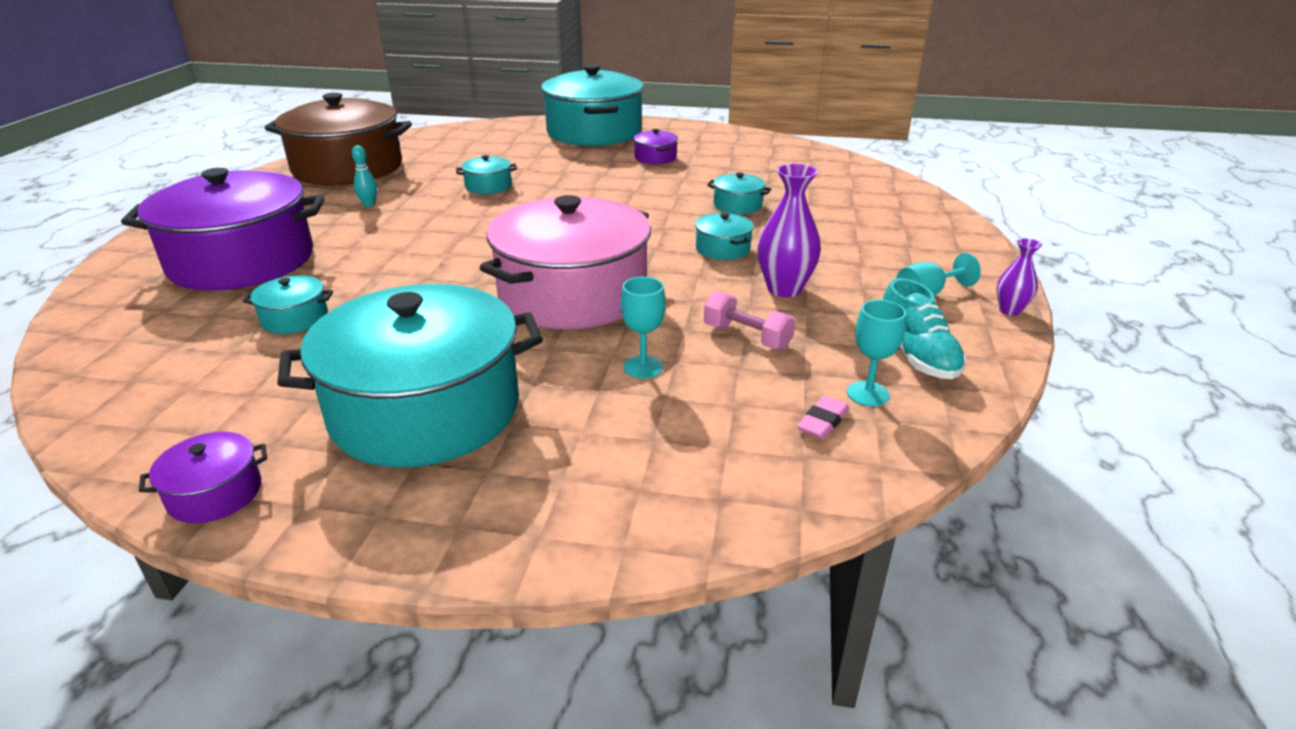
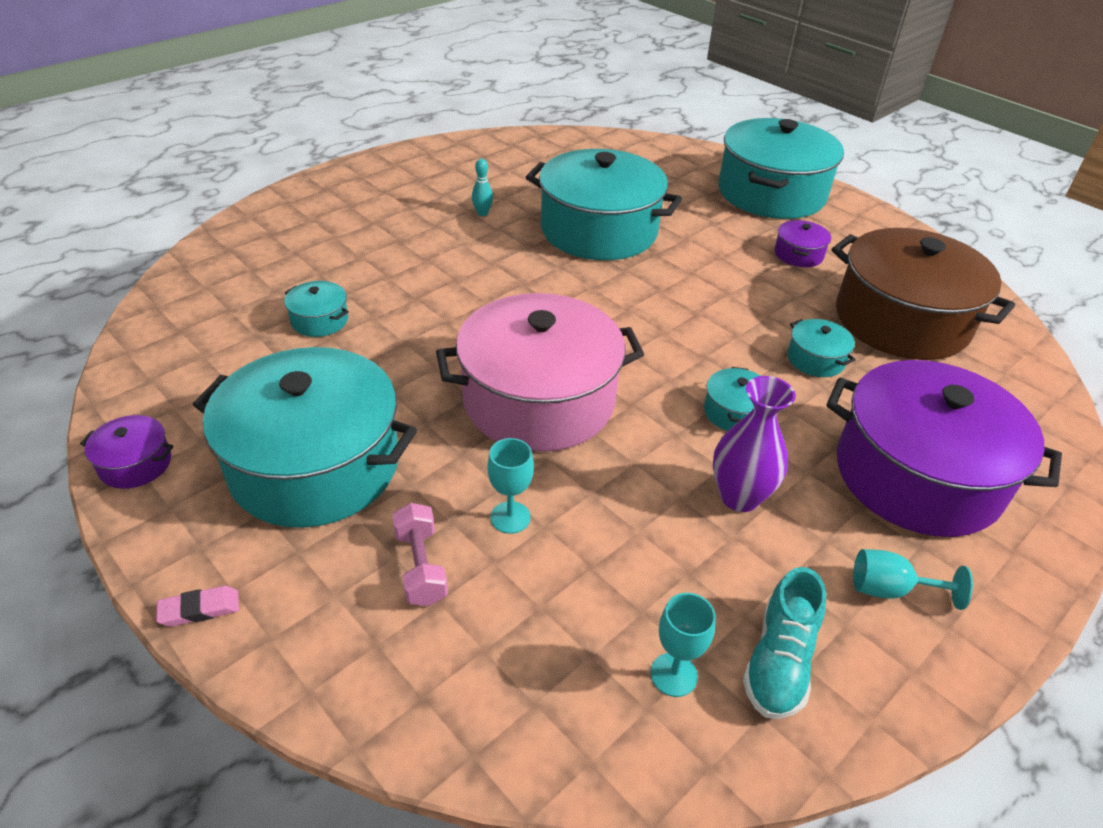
camera: 35 degrees right, 10 degrees up
(242, 261) = (340, 240): purple pot -> purple pot (917, 475)
(348, 168) = (506, 161): brown pot -> brown pot (901, 320)
(488, 186) = (599, 230): turquoise pot -> turquoise pot, size x2.44
(747, 337) = (636, 536): pink dumbbell -> pink dumbbell (420, 567)
(823, 422) = (594, 678): pink eraser -> pink eraser (200, 609)
(1010, 310) = (968, 669): purple vase -> none

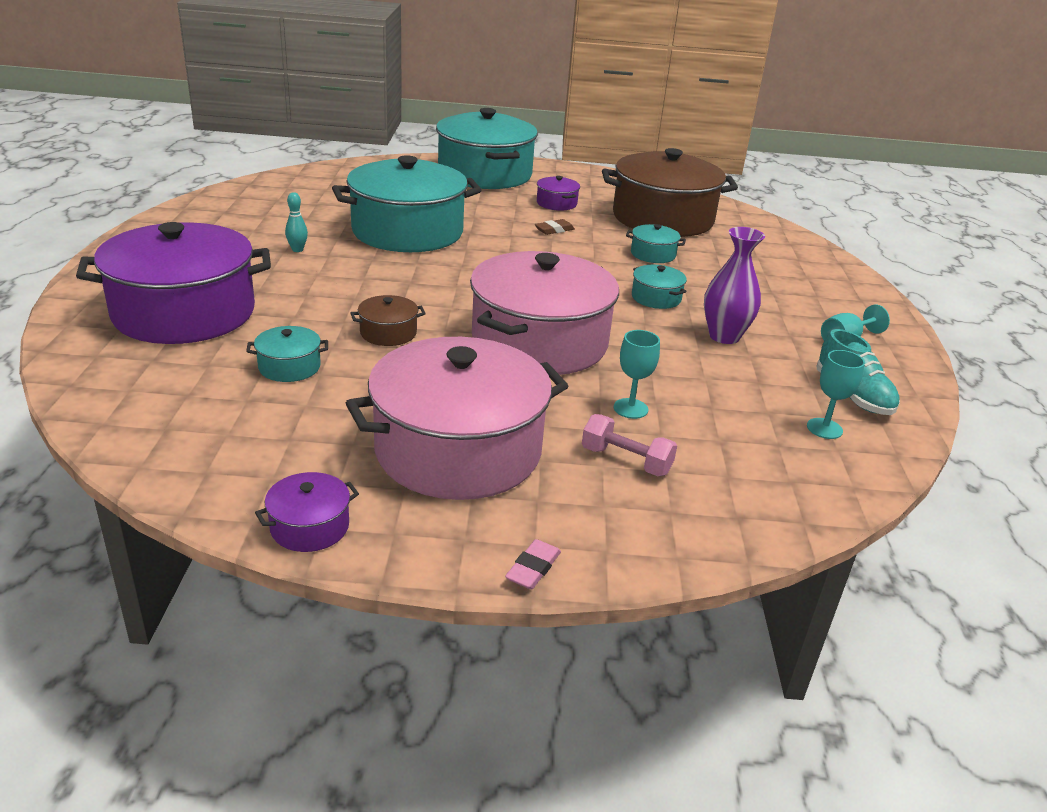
camera: 45 degrees left, 10 degrees down
(315, 465) = (458, 450): turquoise pot -> pink pot
(431, 325) = (388, 333): none -> brown pot
(746, 284) = (554, 230): none -> brown eraser
(917, 475) = (780, 287): purple pot -> purple pot (184, 313)

